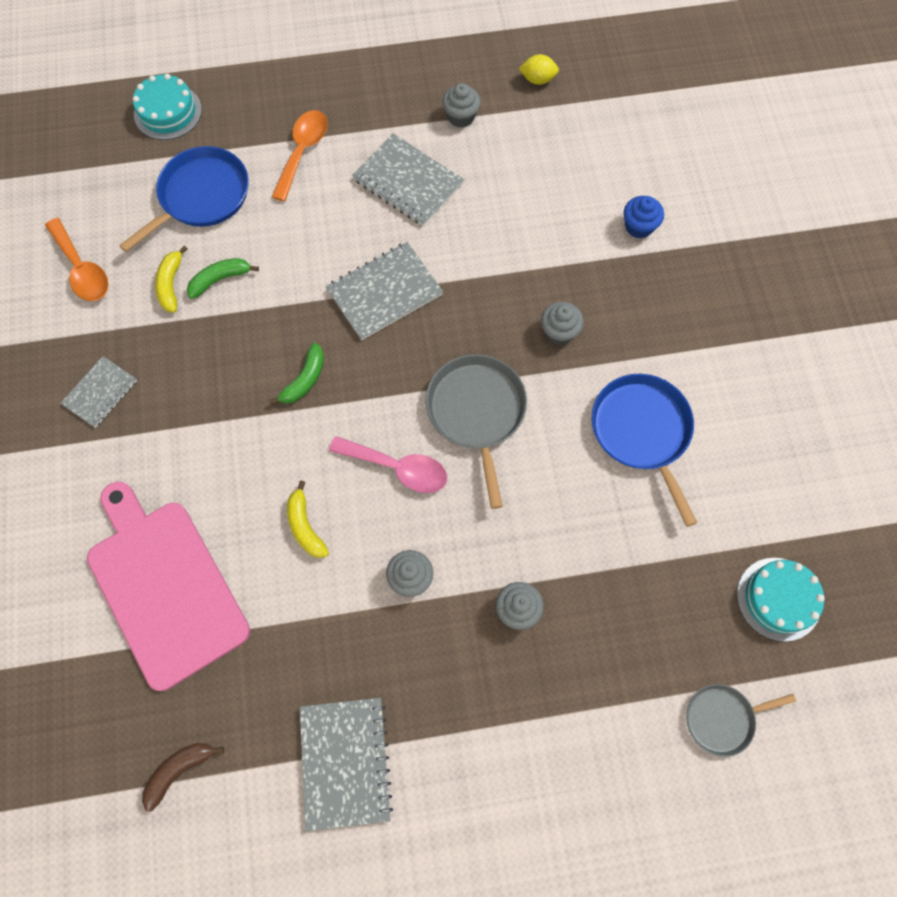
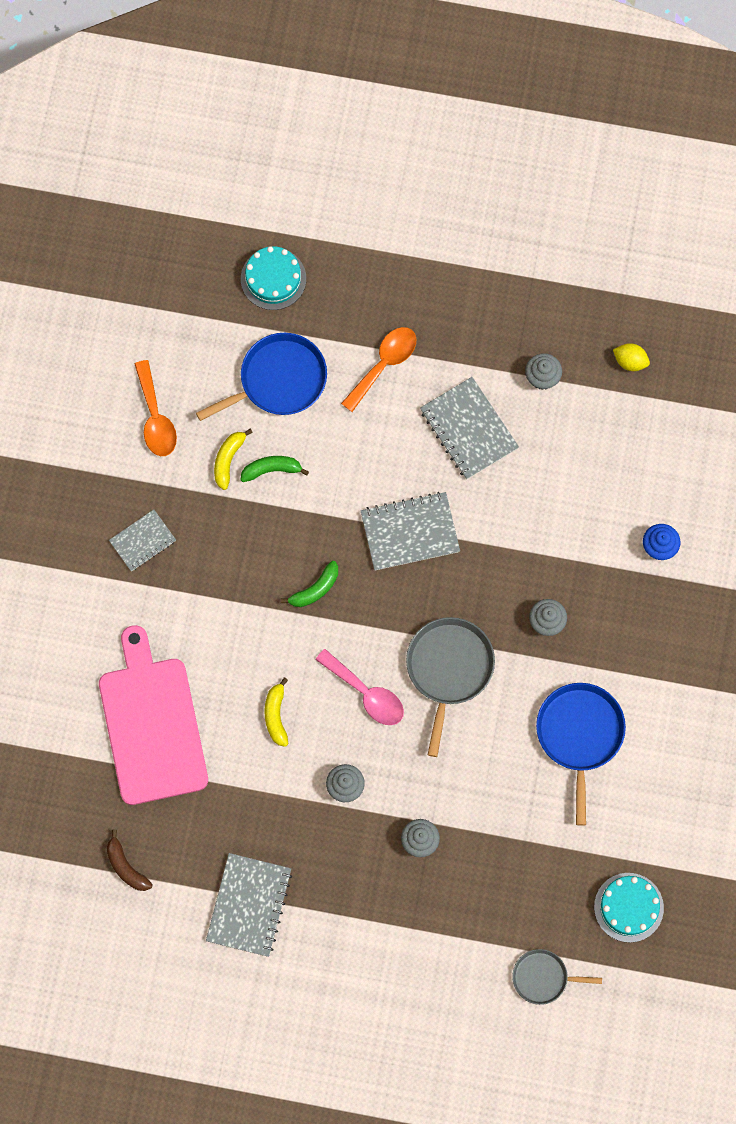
camera: 20 degrees right, 5 degrees up
(179, 770) = (126, 866): brown banana -> brown banana turned 105 degrees counterclockwise

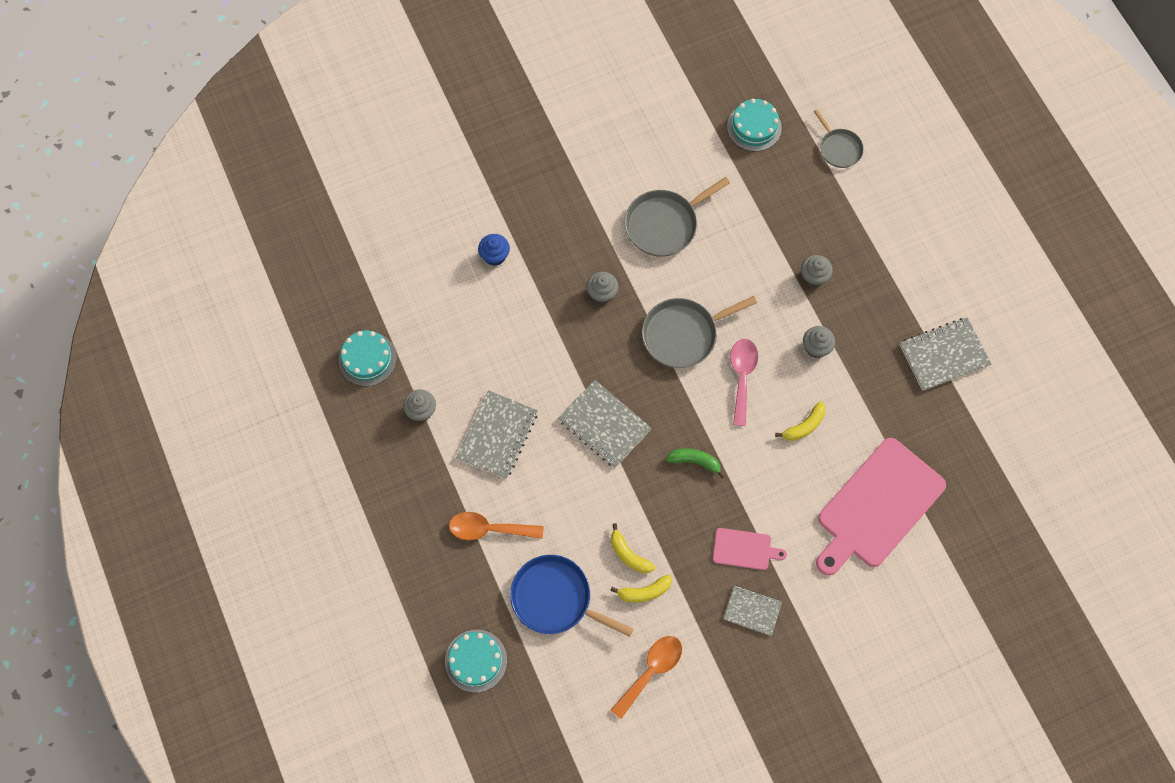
camera: 125 degrees left, 5 degrees down
(126, 866) = (986, 453): brown banana -> none
(201, 575) = (744, 549): none -> pink cutting board
(271, 469) = (629, 554): green banana -> yellow banana
(580, 735) = (664, 224): blue pan -> grey pan
(630, 361) = (367, 359): yellow lemon -> turquoise cake

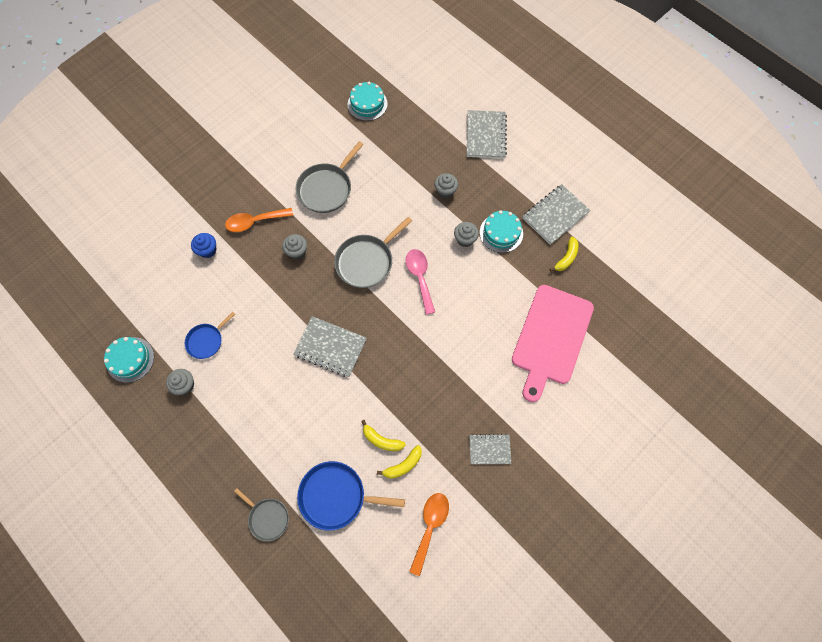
camera: 20 degrees left, 0 degrees up
(461, 367) = (206, 340): none -> blue pan
(476, 660) = (288, 571): turquoise cake -> turquoise cake (501, 233)
(489, 529) = (266, 459): orange spoon -> orange spoon (254, 222)
(497, 435) = (250, 383): grey notebook -> grey notebook (485, 135)
(695, 461) = (407, 351): green banana -> none
(744, 549) = (467, 404): pink cutting board -> none
(804, 426) = (477, 298): yellow banana -> yellow banana (566, 258)
(839, 148) = (431, 100): grey pan -> grey pan (267, 517)

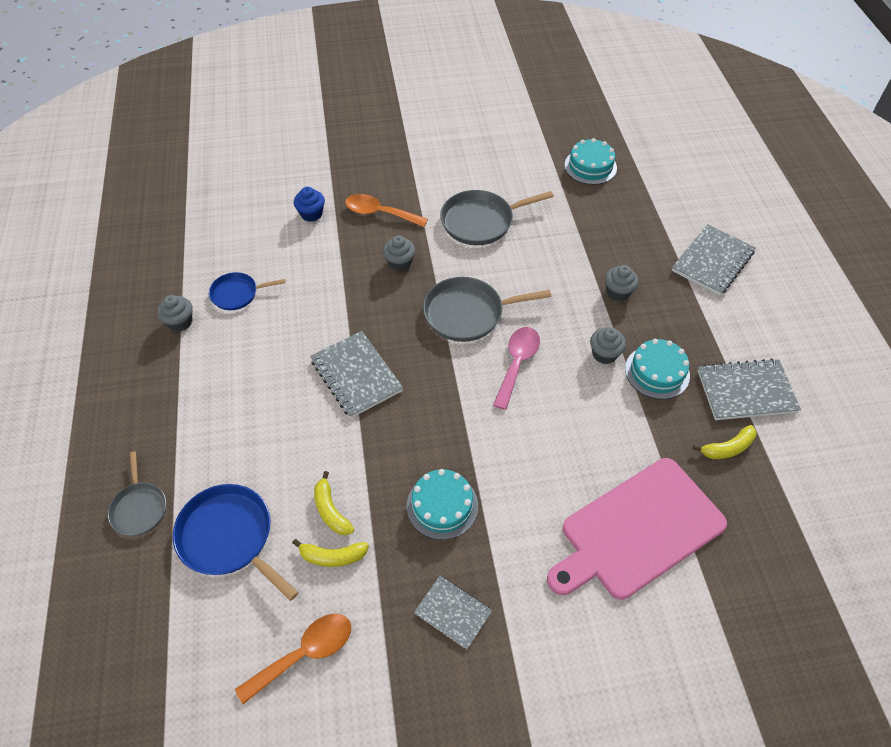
camera: 35 degrees right, 15 degrees down
(130, 359) = (153, 269): turquoise cake -> turquoise cake (442, 505)

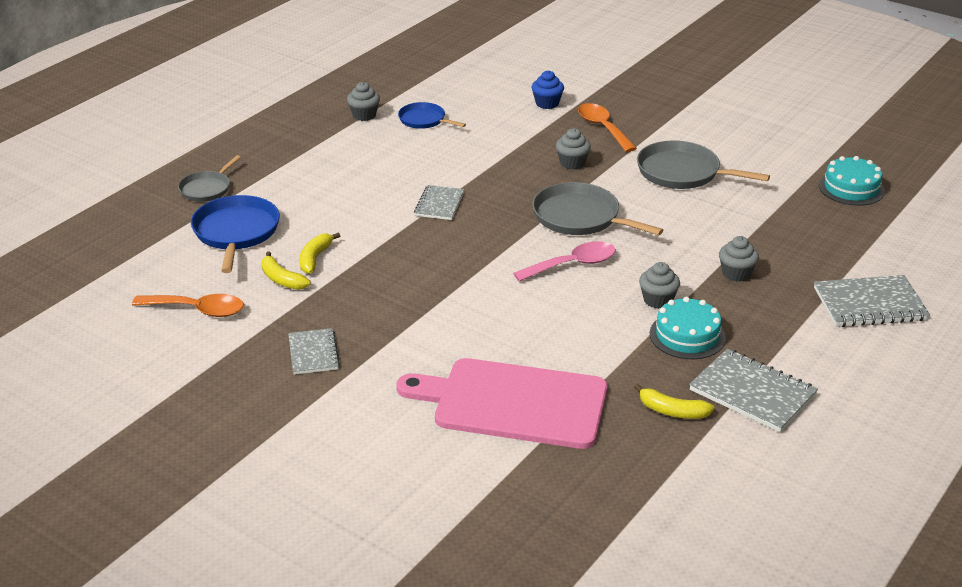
camera: 45 degrees right, 20 degrees down
(356, 375) = (439, 204): grey notebook -> grey notebook, size x0.63
(442, 505) = (391, 301): turquoise cake -> none

